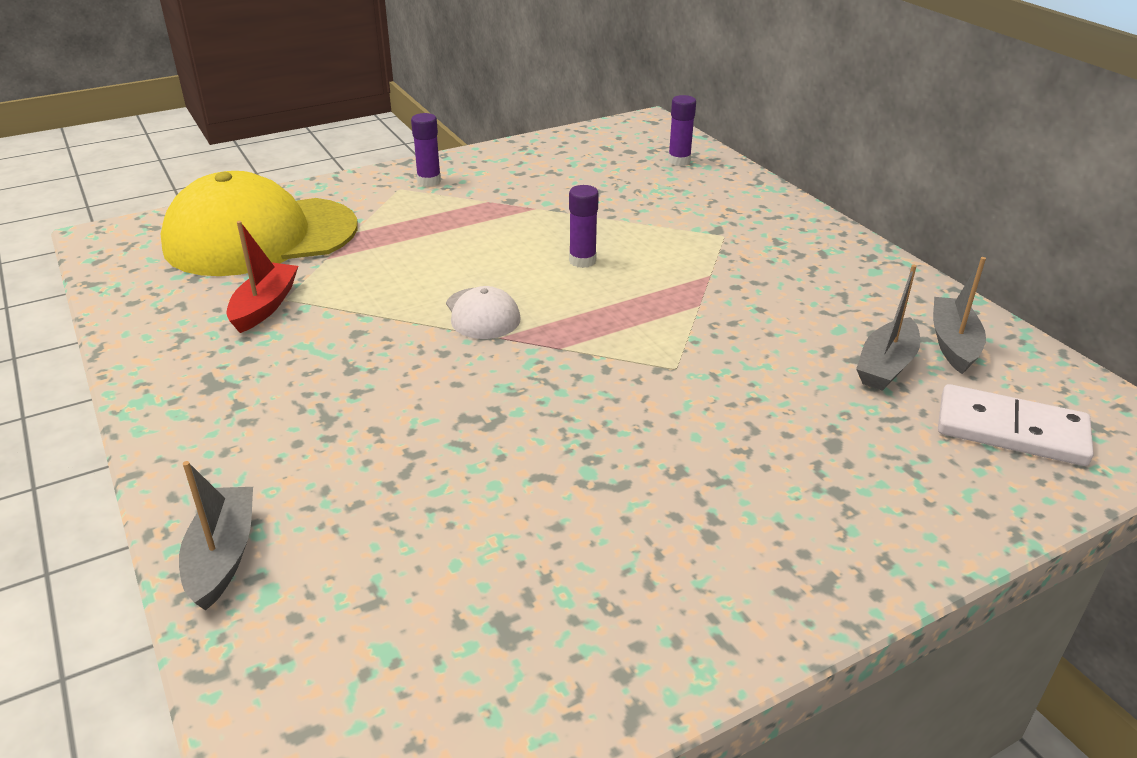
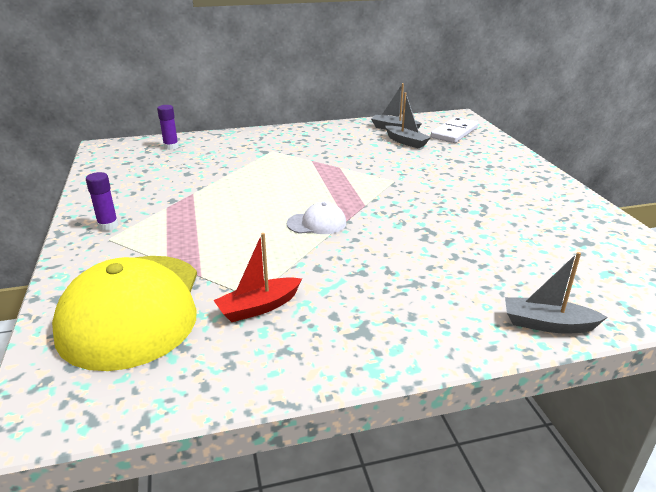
camera: 75 degrees left, 5 degrees down
(264, 306) = (259, 307): red boat -> red boat turned 60 degrees counterclockwise
(582, 261) = (273, 188): purple glue stick -> none

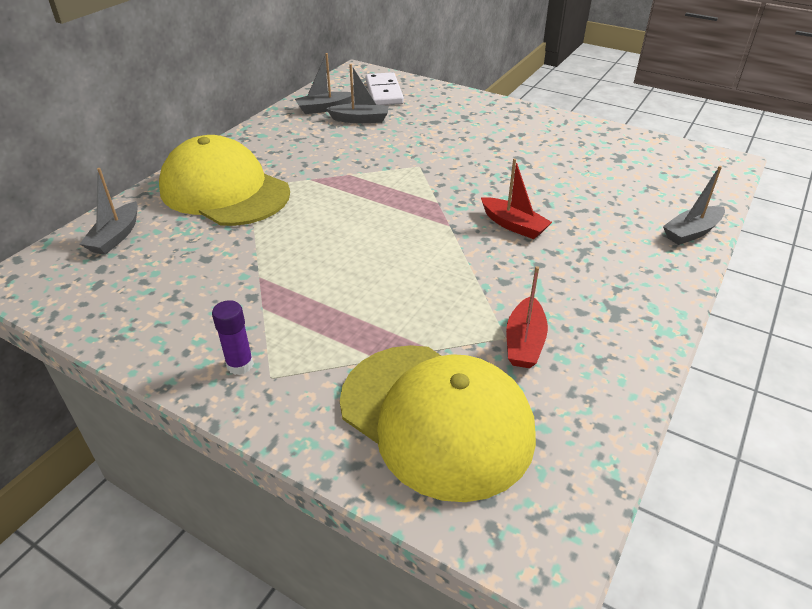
camera: 45 degrees left, 10 degrees up
(171, 147) = (116, 237): purple glue stick -> grey boat
(256, 148) = (224, 191): none -> yellow cap
(317, 223) = (432, 242): white cap -> none
(392, 242) = (513, 225): none -> red boat

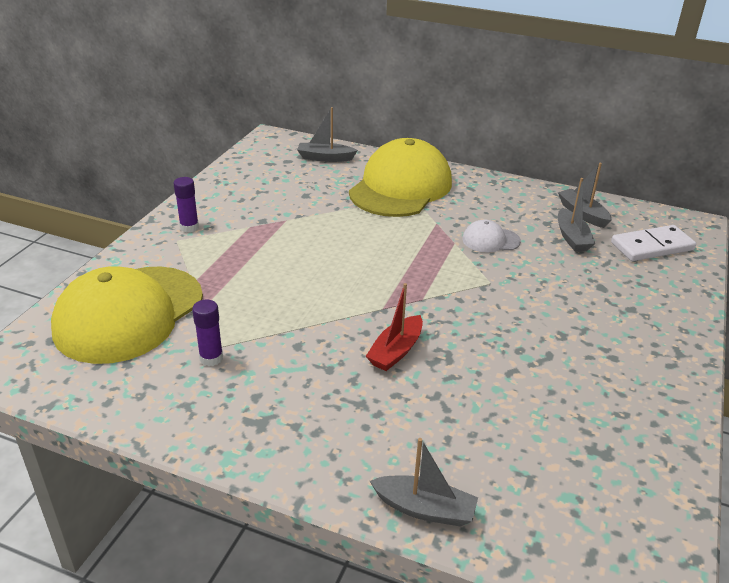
camera: 80 degrees right, 5 degrees down
(351, 156) = (490, 240): none -> white cap
(524, 342) = (211, 358): red boat -> purple glue stick
(691, 232) = (424, 509): grey boat -> grey boat turned 150 degrees clockwise

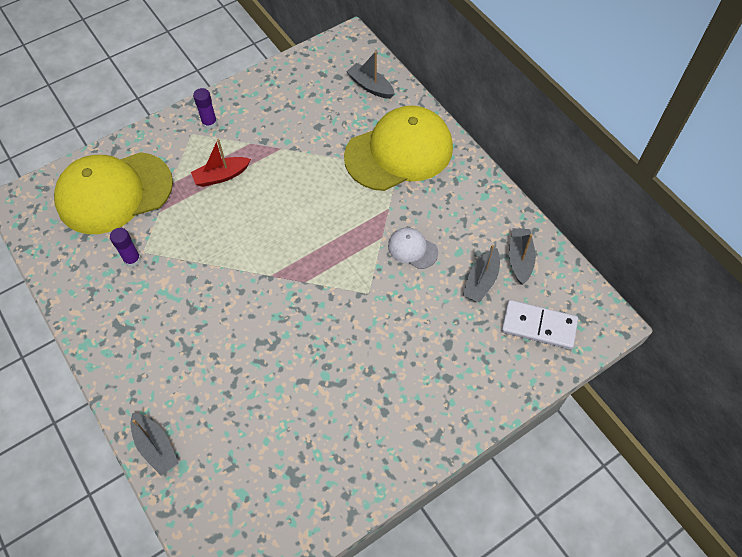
camera: 35 degrees right, 25 degrees up
(396, 351) = (245, 319): red boat -> red boat (221, 176)

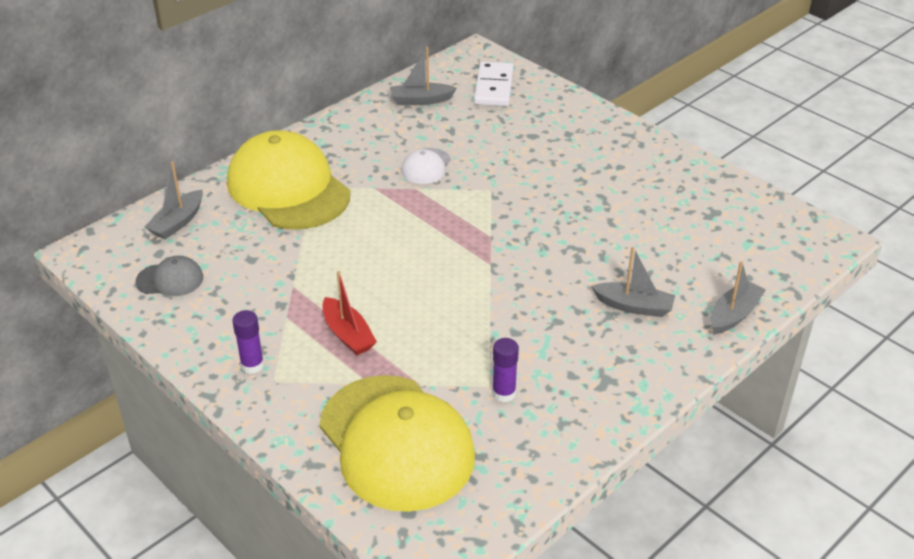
camera: 100 degrees left, 20 degrees down
(307, 83) = (170, 279): none -> grey cap
(481, 281) = (453, 121): grey boat -> grey boat (634, 306)

